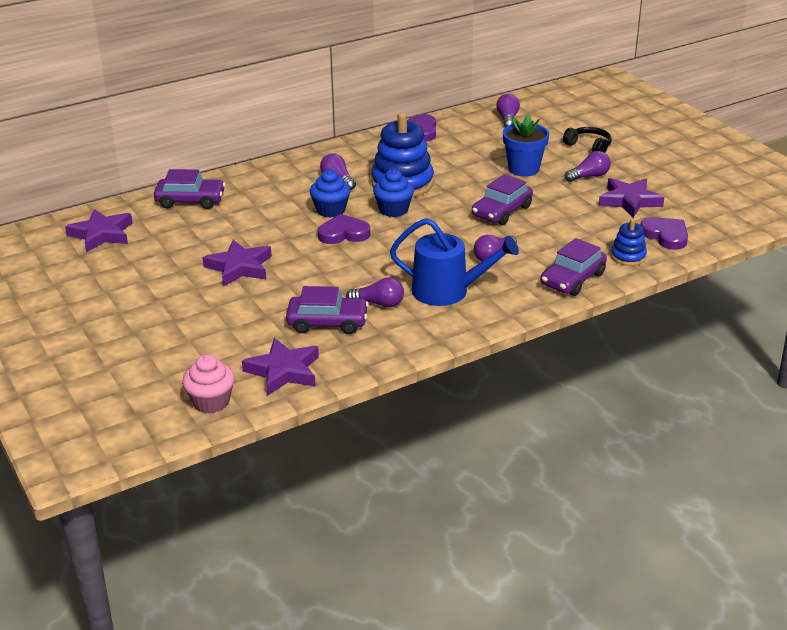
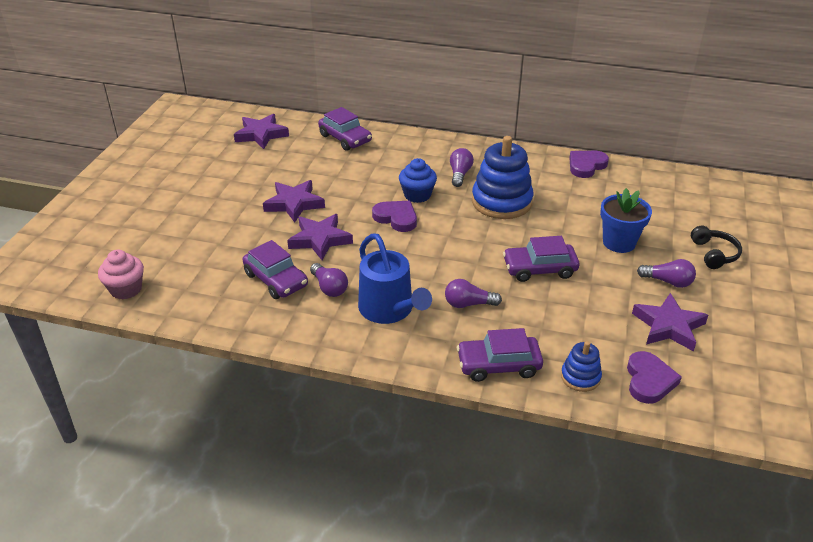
camera: 45 degrees right, 5 degrees up
(284, 371) = (194, 297): purple star -> purple star (320, 240)
(393, 210) = (460, 220): blue cupcake -> none
(507, 119) = (677, 191): purple light bulb -> none

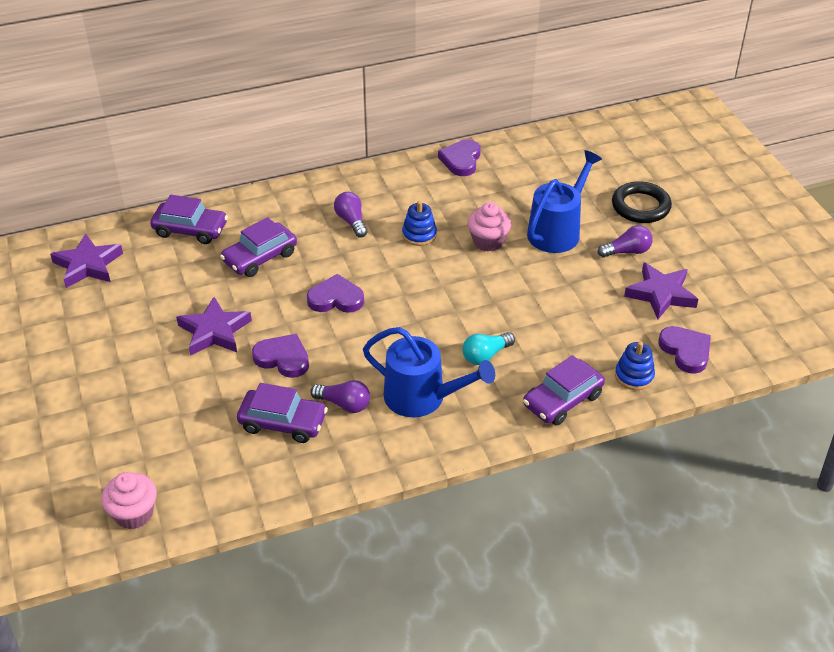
camera: 35 degrees left, 5 degrees up
(320, 240) = (283, 358): purple star -> purple heart
(417, 195) = (332, 263): blue cupcake -> none
(468, 304) = (486, 355): purple light bulb -> turquoise light bulb
(501, 202) = (419, 235): blue stacking toy -> blue stacking toy, size x0.51
(539, 269) = (514, 290): purple car -> purple car (260, 257)
(552, 227) = (488, 241): none -> pink cupcake
(619, 243) = (557, 231): blue flower pot -> blue watering can
(714, 254) = (640, 206): black headphones -> black ring

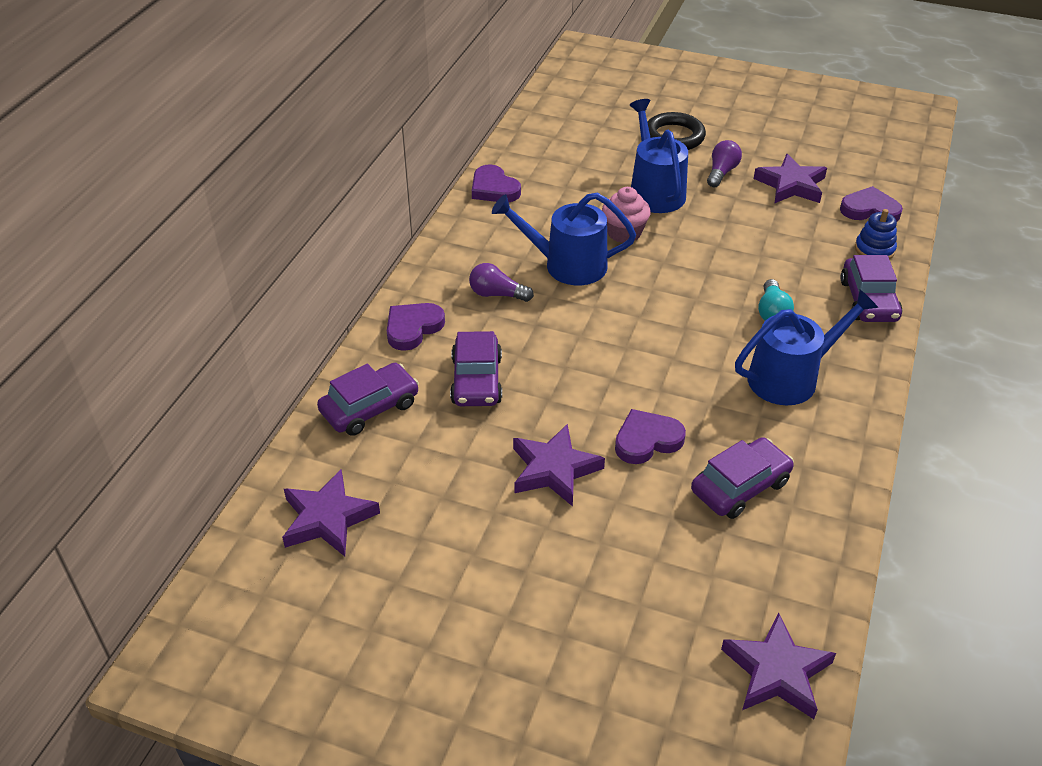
camera: 50 degrees left, 0 degrees up
(134, 514) = (777, 672): pink cupcake -> purple star
(336, 299) = (598, 361): purple heart -> purple heart (413, 328)
(344, 404) = (753, 431): purple light bulb -> none
(419, 235) = (567, 265): blue stacking toy -> blue watering can

